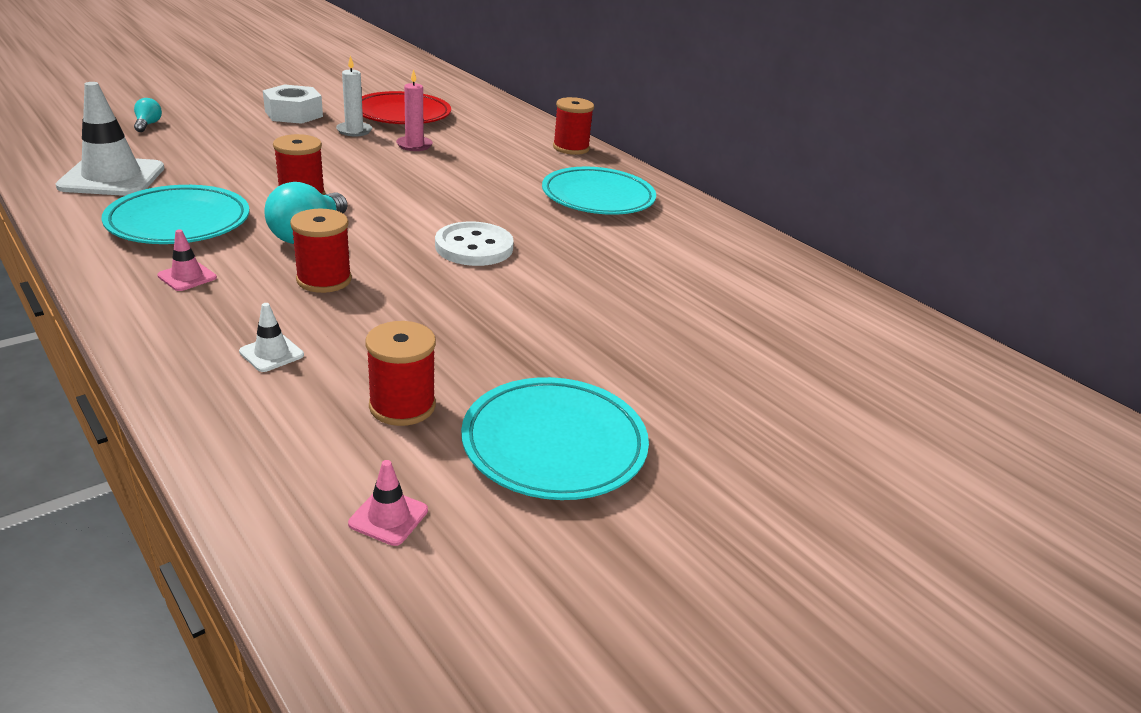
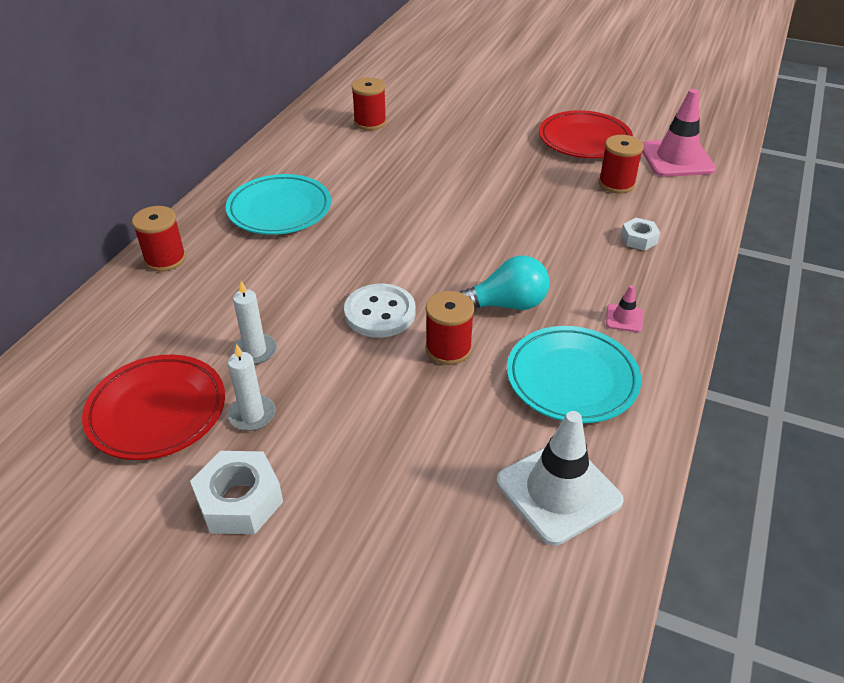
camera: 115 degrees left, 10 degrees up
(148, 124) = (409, 602): turquoise light bulb -> none
(271, 353) = (639, 239): white traffic cone -> white nut
(324, 280) = (551, 263): red spool -> red spool (370, 122)
(388, 517) = (676, 159): pink traffic cone -> pink traffic cone, size x2.23
(414, 145) = (255, 351): pink candle -> white candle
(474, 247) = (432, 229): white button -> white button (380, 313)
(554, 445) = (584, 140): turquoise plate -> red plate

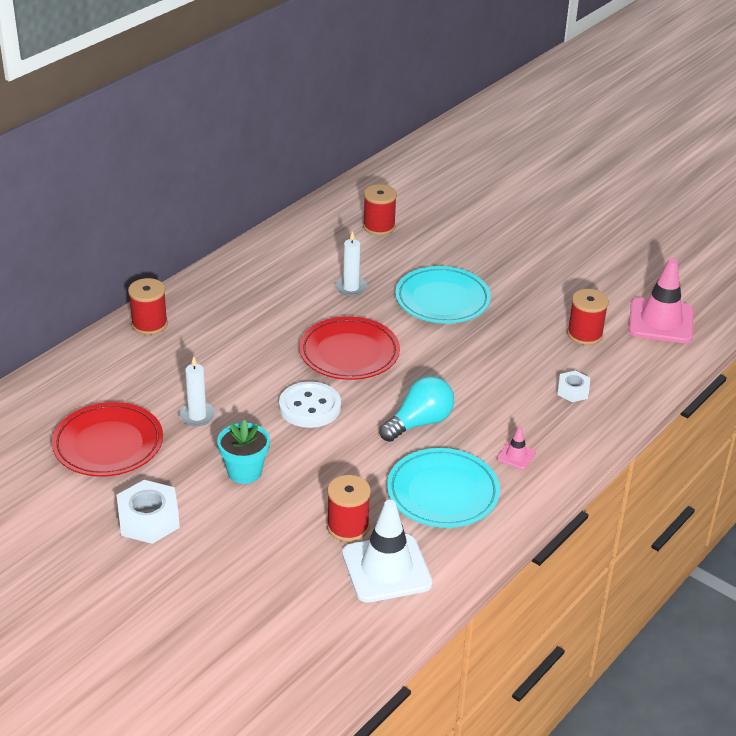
camera: 15 degrees right, 5 degrees down
(252, 415) = (178, 463): white candle -> white candle (351, 288)
(279, 210) = (261, 299): turquoise plate -> turquoise plate (442, 300)
(336, 407) = (244, 472): none -> turquoise flower pot
(448, 349) = (353, 448): red spool -> red spool (348, 527)
(505, 305) = (419, 423): turquoise light bulb -> turquoise light bulb turned 45 degrees counterclockwise
(584, 140) = (580, 284): red plate -> red plate (349, 353)

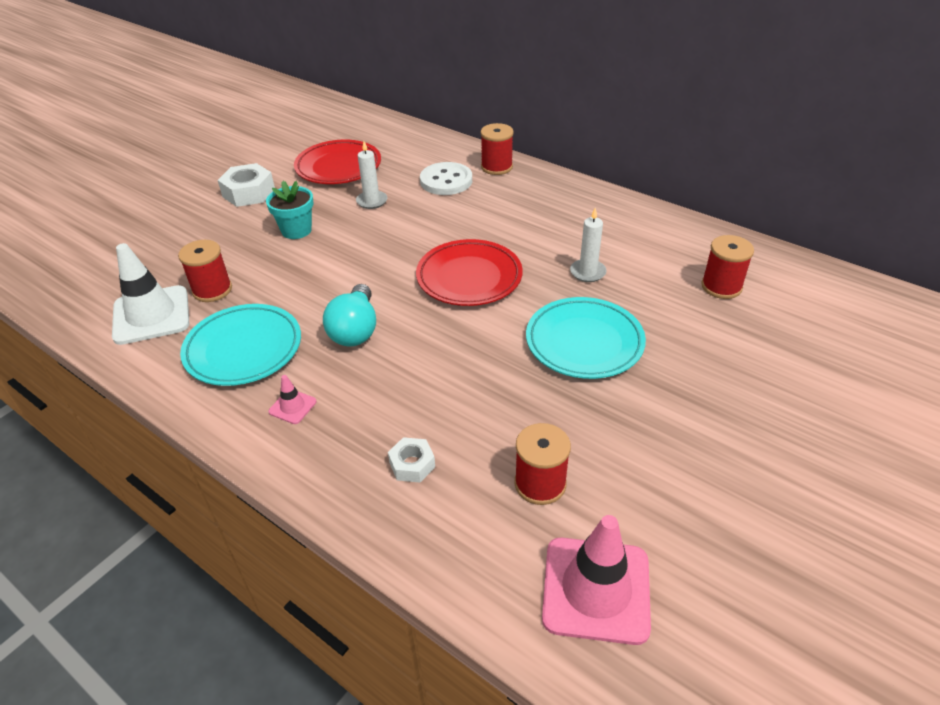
camera: 90 degrees right, 5 degrees up
(310, 407) = (382, 258): white button -> white button (446, 181)
(419, 423) = (355, 330): turquoise light bulb -> turquoise light bulb turned 45 degrees clockwise

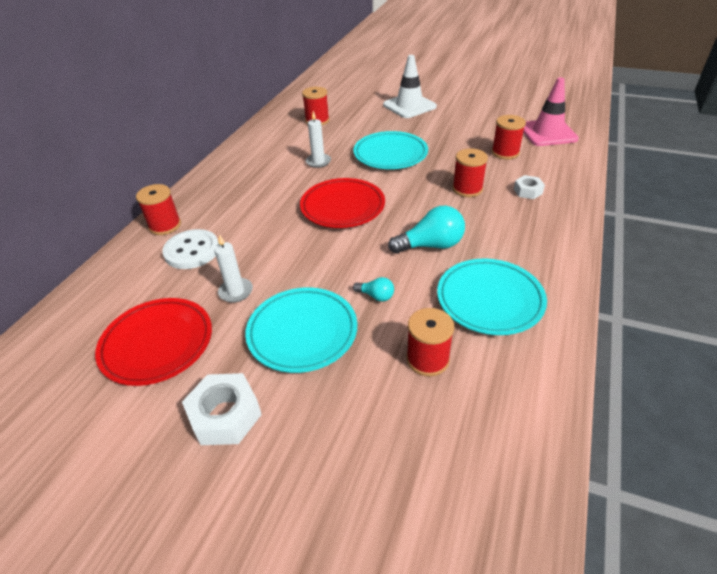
camera: 105 degrees left, 0 degrees up
(151, 315) = (490, 393): white traffic cone -> white traffic cone (409, 106)
(292, 406) = (525, 251): pink traffic cone -> none
(296, 230) = (302, 332): turquoise flower pot -> turquoise plate
(307, 276) = (376, 296): none -> turquoise light bulb
(452, 397) = (467, 189): none -> red spool

